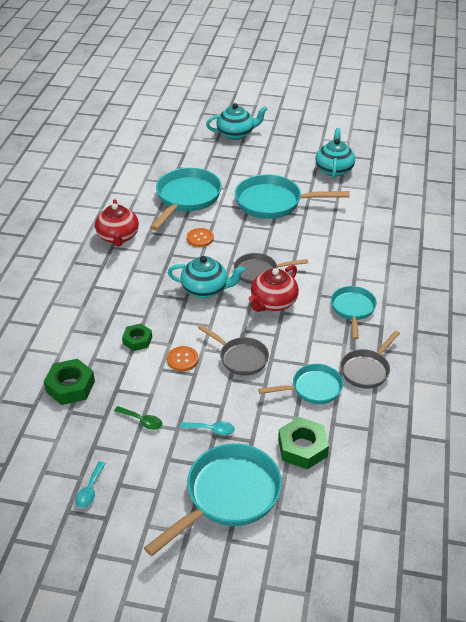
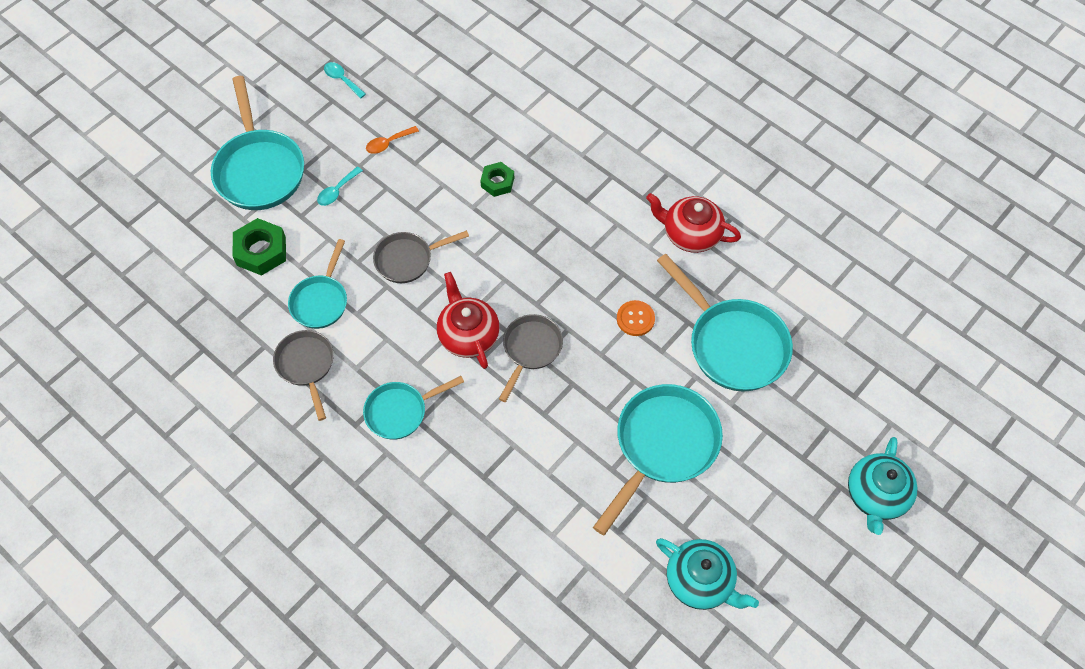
camera: 120 degrees right, 20 degrees up
(70, 386) = (472, 106): green nut -> none
(142, 421) = (388, 143): green spoon -> orange spoon
(182, 359) = (442, 208): orange button -> none
(205, 289) = (535, 279): turquoise teapot -> none
(353, 309) = (400, 411): turquoise pan -> turquoise pan turned 120 degrees clockwise

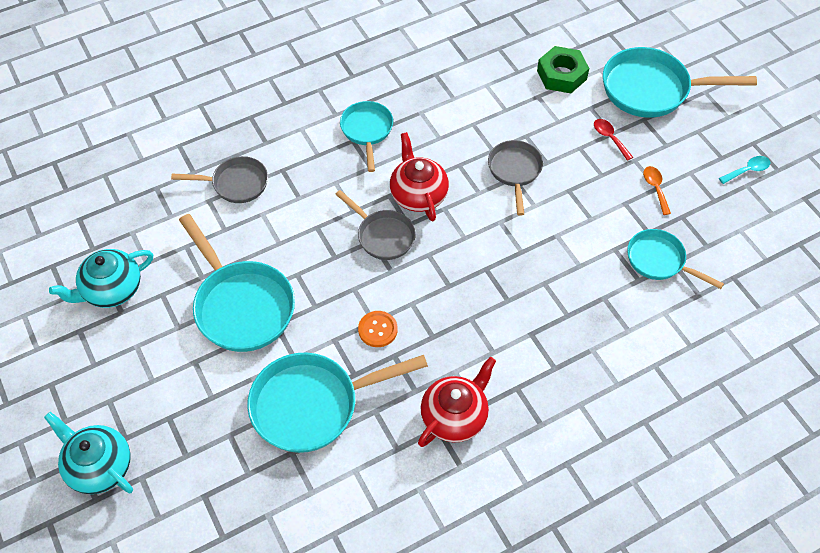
camera: 110 degrees right, 5 degrees down
(306, 366) = (436, 82): grey pan -> grey pan (236, 184)
(321, 301) = (495, 103): turquoise pan -> turquoise pan (659, 261)
(337, 191) = (610, 138): turquoise spoon -> red spoon
(468, 335) = (418, 194): red teapot -> red teapot turned 105 degrees counterclockwise
(497, 182) = (580, 263): green nut -> none

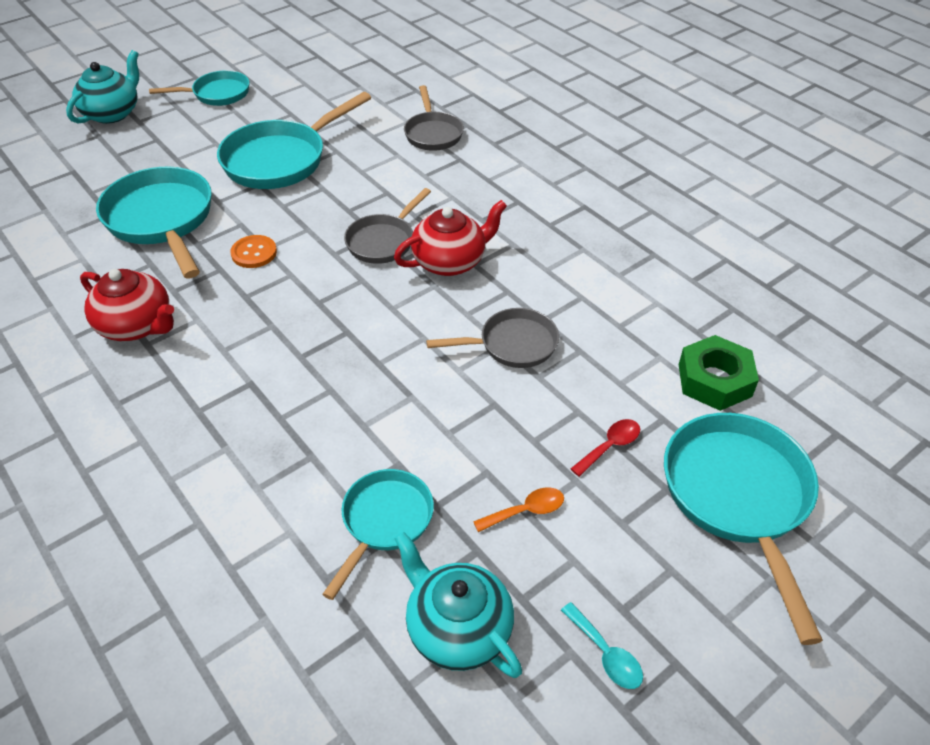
camera: 80 degrees right, 10 degrees down
(111, 290) = (294, 88): turquoise teapot -> turquoise teapot (457, 628)
(367, 131) = (536, 210): turquoise pan -> turquoise pan (217, 94)

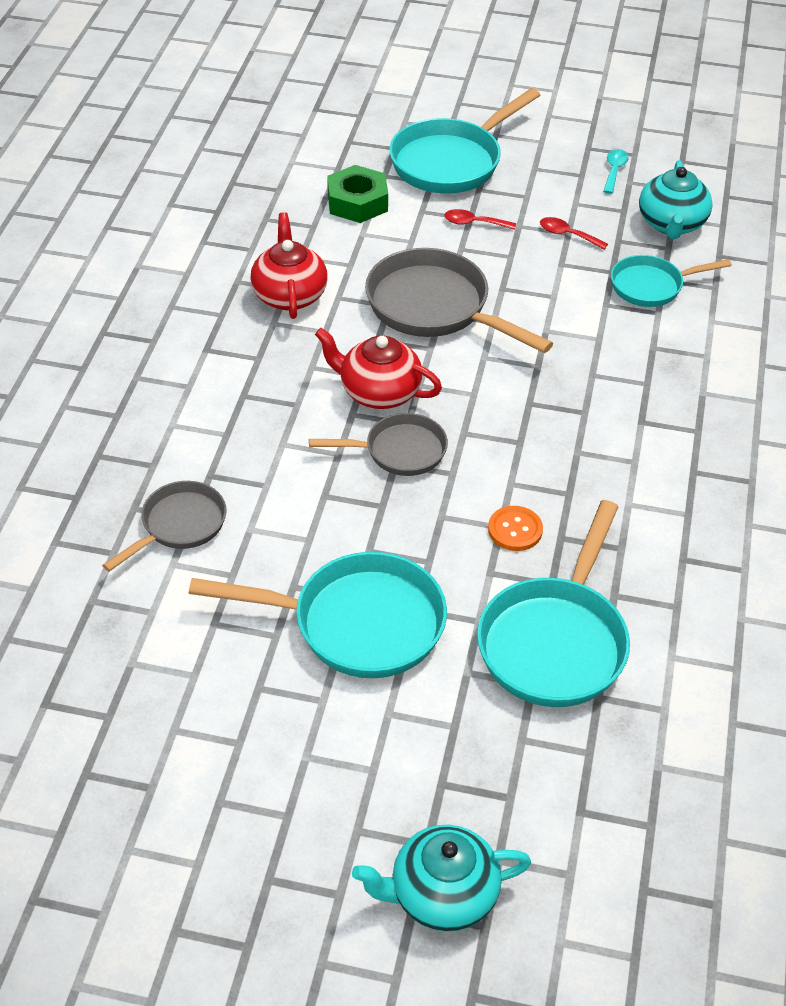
camera: 130 degrees left, 0 degrees up
(137, 326) = (682, 537): red teapot -> red teapot (289, 295)
(217, 94) = (287, 810): turquoise pan -> none
(512, 344) = (435, 308): grey pan -> grey pan, size x1.67
(526, 511) = (567, 235): orange spoon -> red spoon

